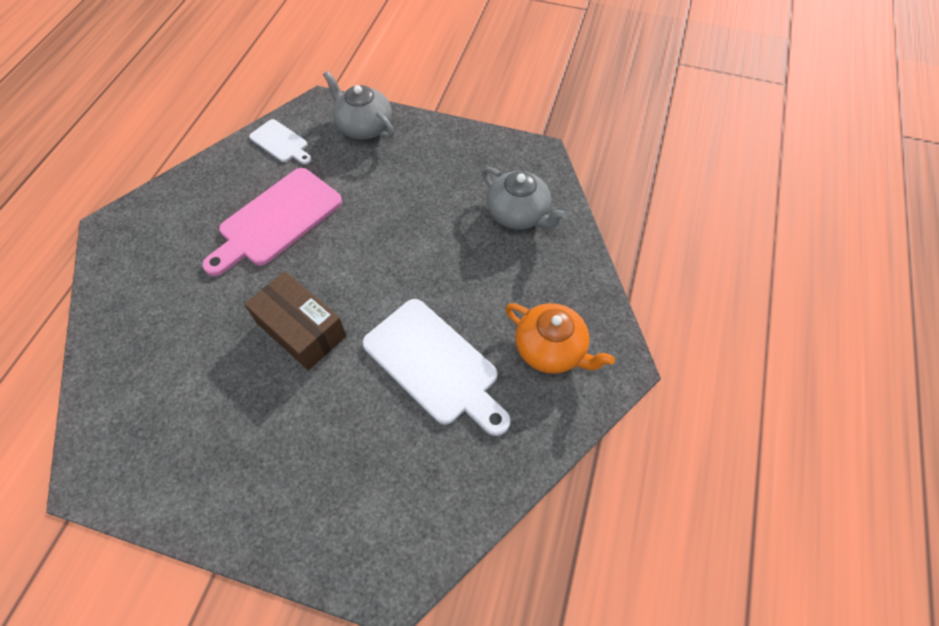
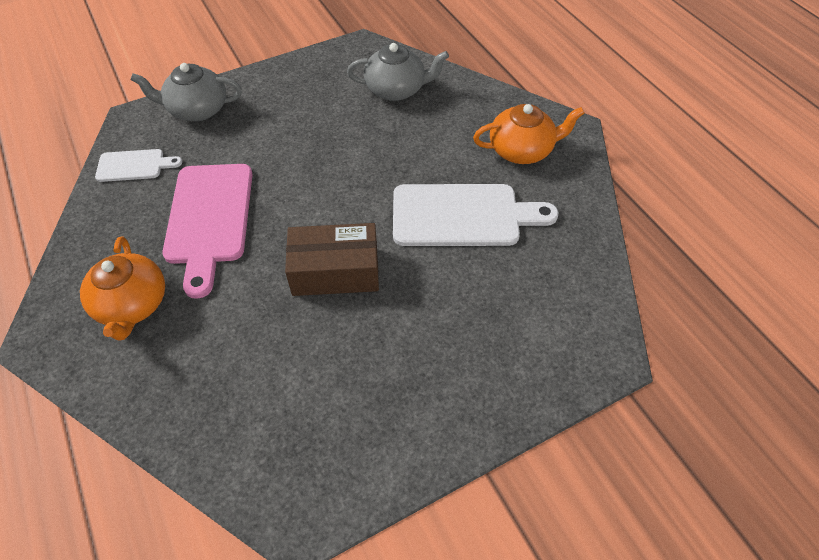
camera: 45 degrees left, 5 degrees down
(172, 246) = (132, 305): none -> orange teapot

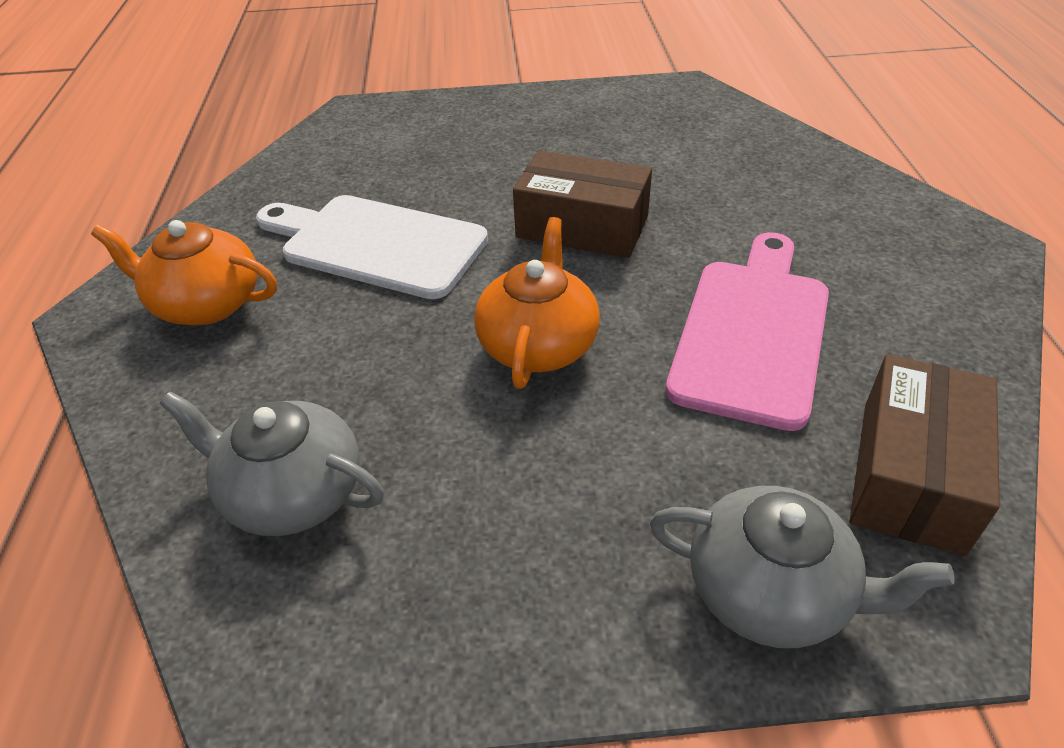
camera: 155 degrees left, 10 degrees down
(132, 305) = (866, 253): orange teapot -> orange teapot (538, 344)
(134, 165) = (911, 474): white cutting board -> brown box

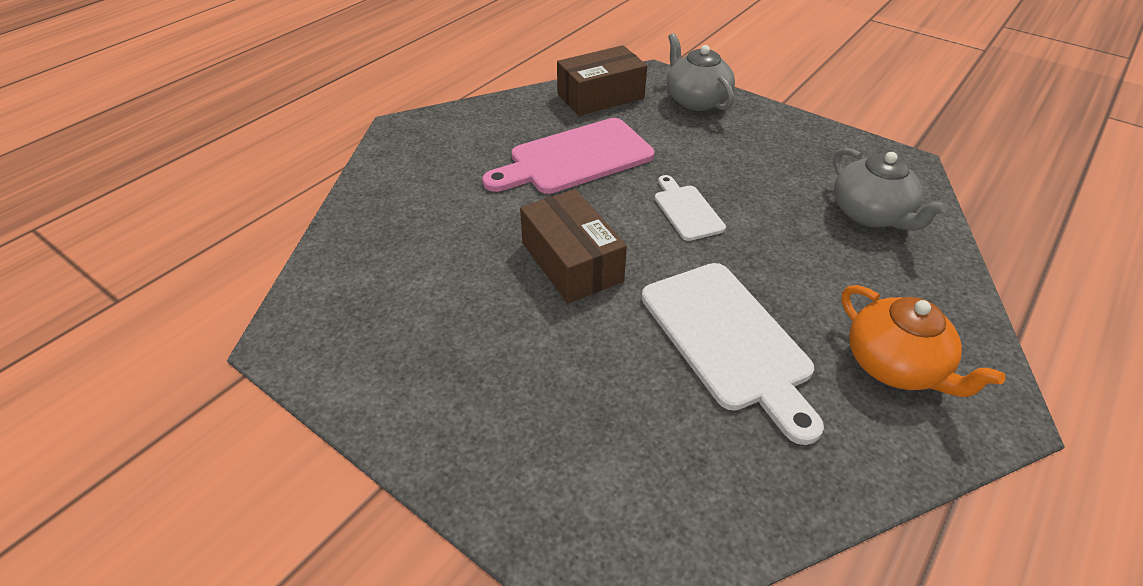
camera: 140 degrees left, 0 degrees up
(538, 344) = (686, 210): orange teapot -> white cutting board

